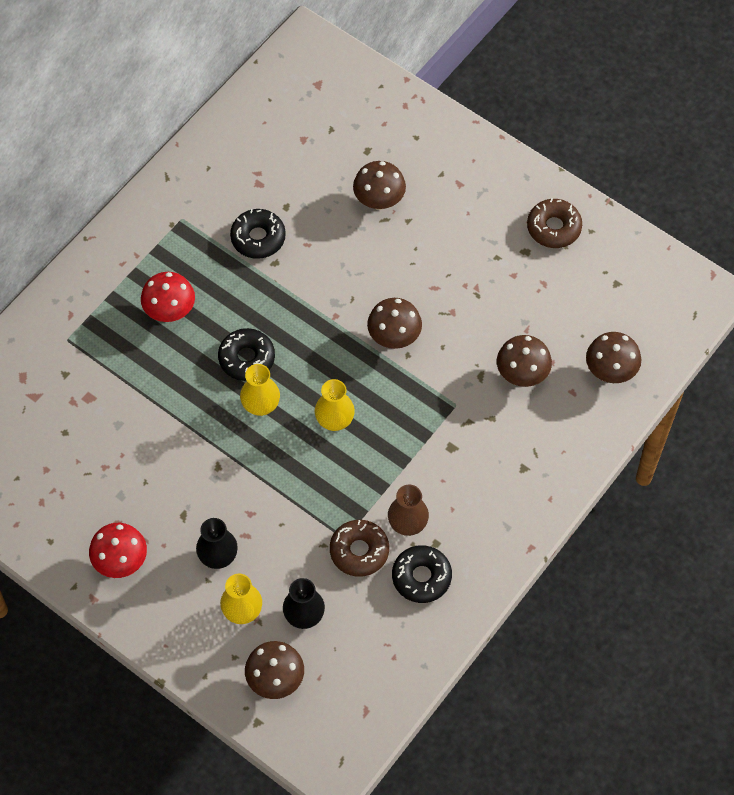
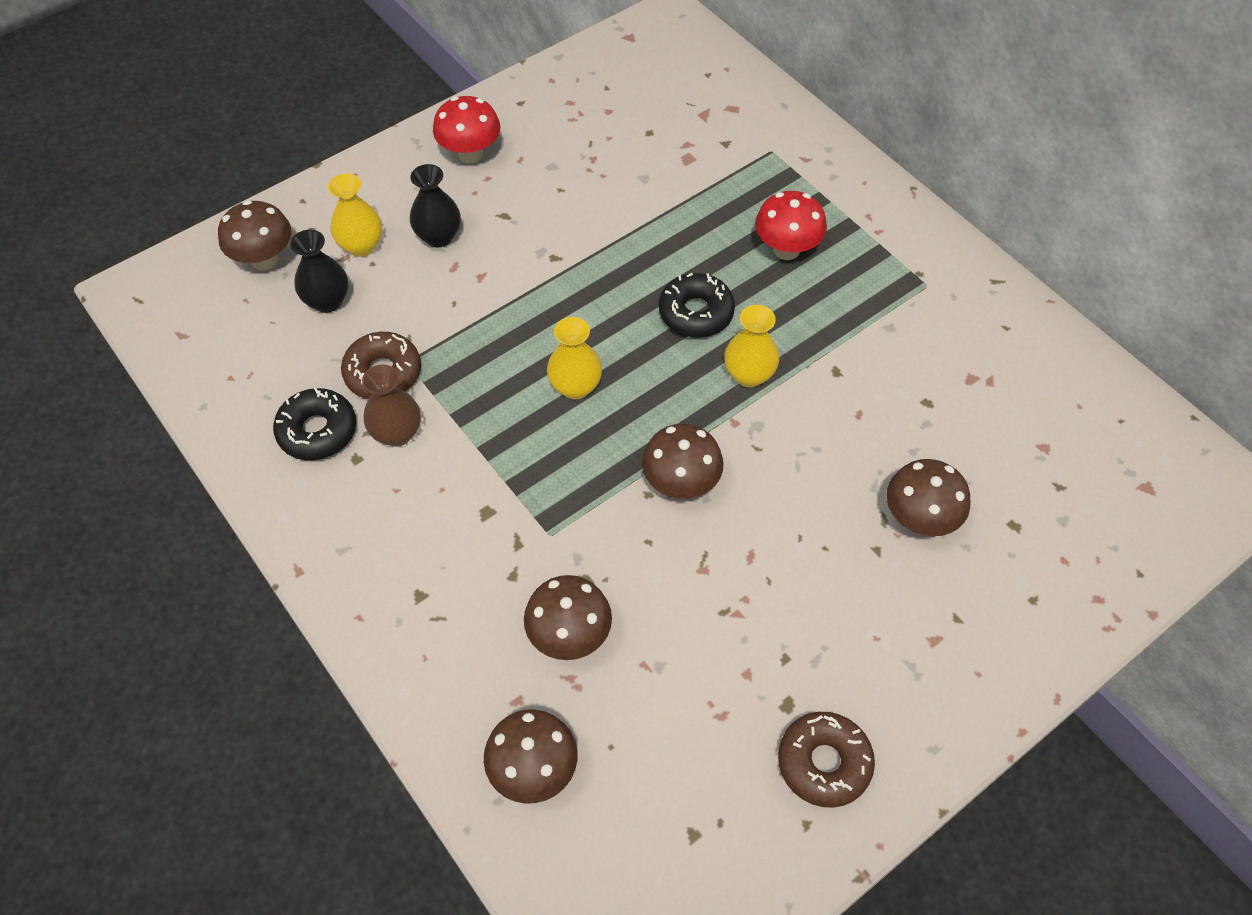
camera: 105 degrees right, 5 degrees down
(258, 238) = (880, 360): black donut -> none
(261, 405) = (624, 314): yellow vase -> yellow vase (749, 375)

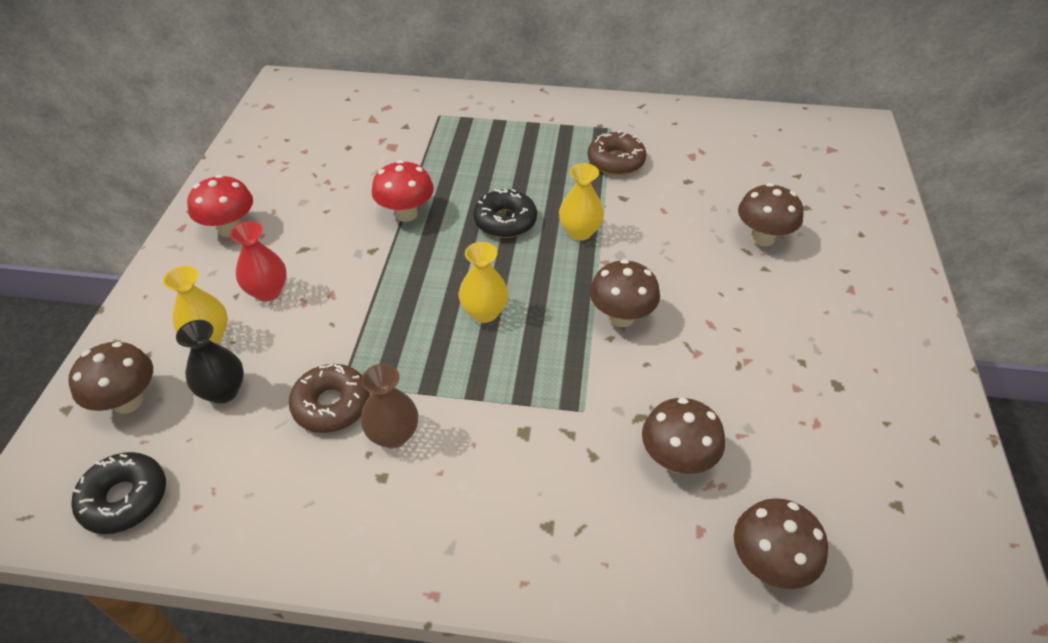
camera: 45 degrees left, 10 degrees down
(317, 431) = (325, 484): black donut -> black donut (125, 499)
(438, 237) = (268, 291): black vase -> red vase
(786, 249) = (514, 157): red mushroom -> red mushroom (406, 214)
(824, 763) = (896, 398): brown donut -> brown donut (616, 161)

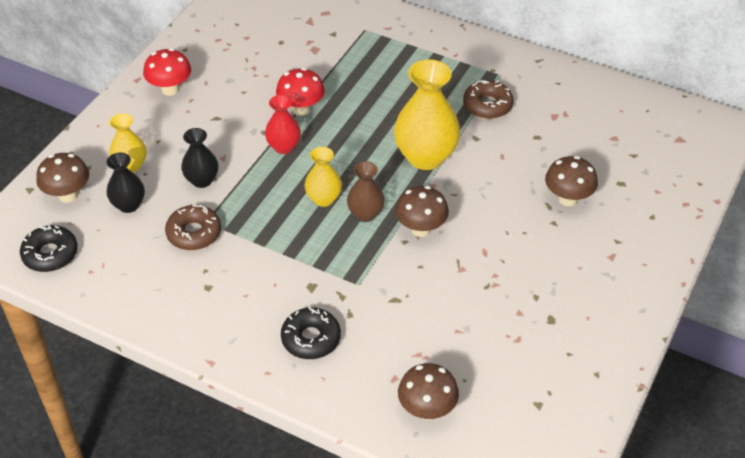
camera: 20 degrees right, 0 degrees up
(268, 291) = (180, 144): red vase -> red vase (284, 147)
(315, 330) = (202, 180): none -> black vase
(393, 435) = (225, 264): brown vase -> brown vase (365, 214)
(505, 221) = (373, 134): black donut -> black donut (311, 339)
(580, 232) = (425, 157): yellow vase -> yellow vase, size x1.81
(676, 459) = (404, 333): brown mushroom -> none

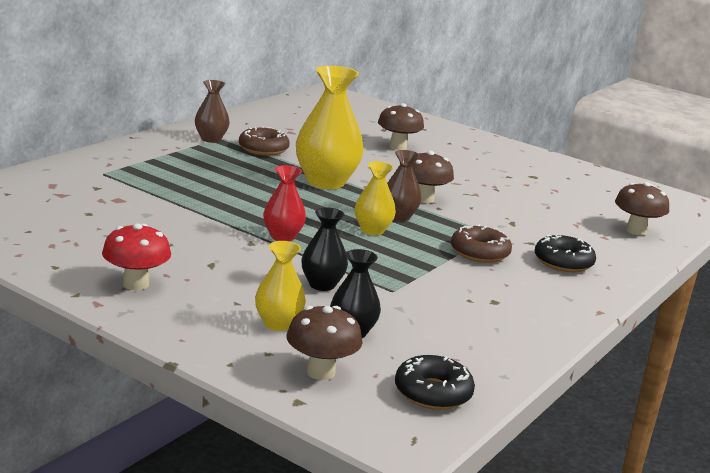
camera: 85 degrees left, 25 degrees down
(194, 233) = (410, 299): brown donut -> brown donut (479, 253)
(301, 109) = (222, 220): red mushroom -> none
(491, 69) = (211, 139): none -> brown vase

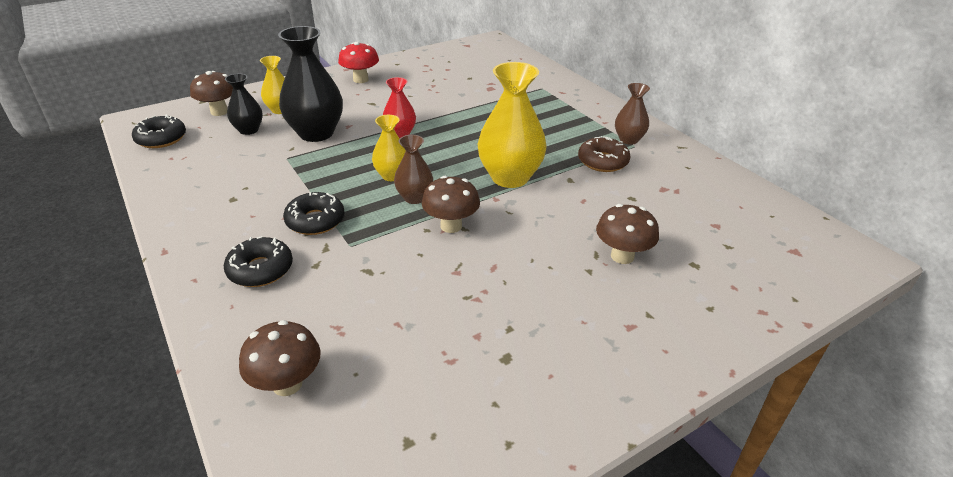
camera: 115 degrees right, 15 degrees up
(322, 285) = (316, 133): black vase -> black vase, size x1.81
(479, 253) = (315, 221): brown donut -> black donut

